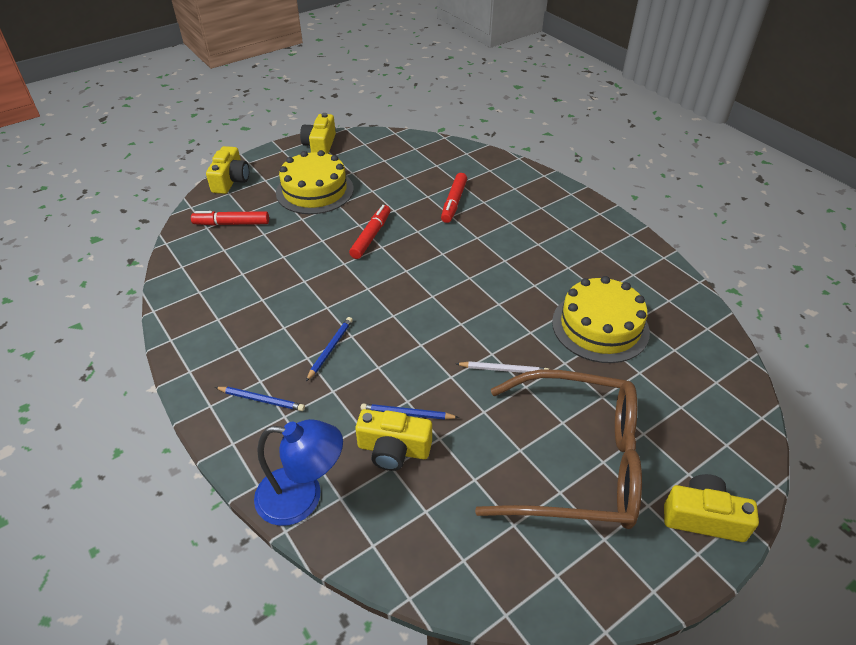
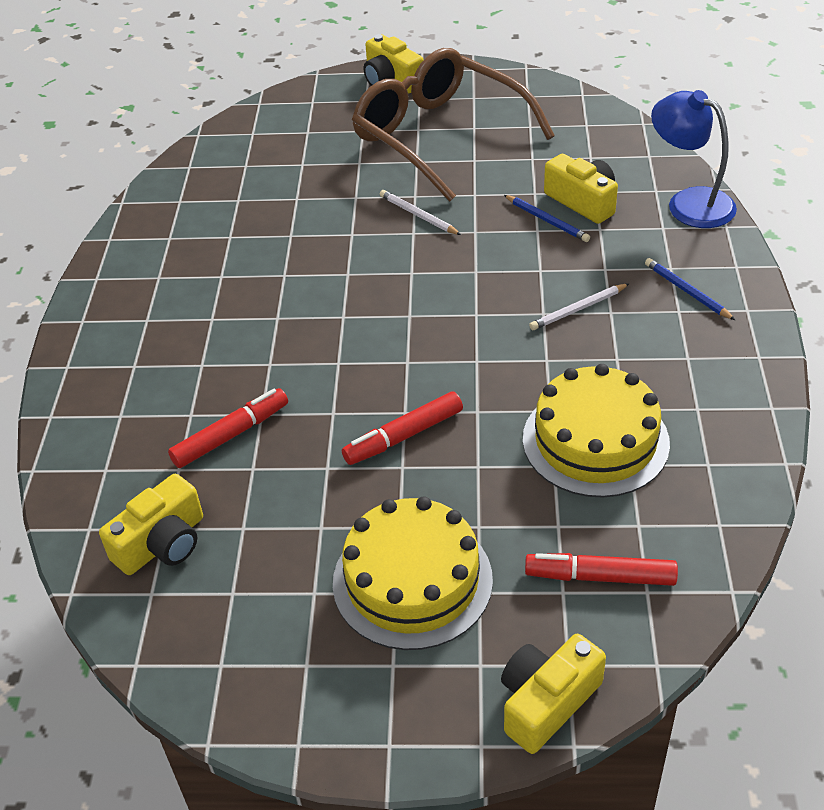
camera: 140 degrees left, 0 degrees up
(231, 223) = (600, 577): red marker -> red marker turned 150 degrees clockwise
(320, 145) = (305, 713): yellow camera -> yellow camera (162, 543)
(330, 349) = (578, 309): blue pencil -> white pencil
(600, 326) = (279, 209): yellow cake -> yellow cake (595, 441)

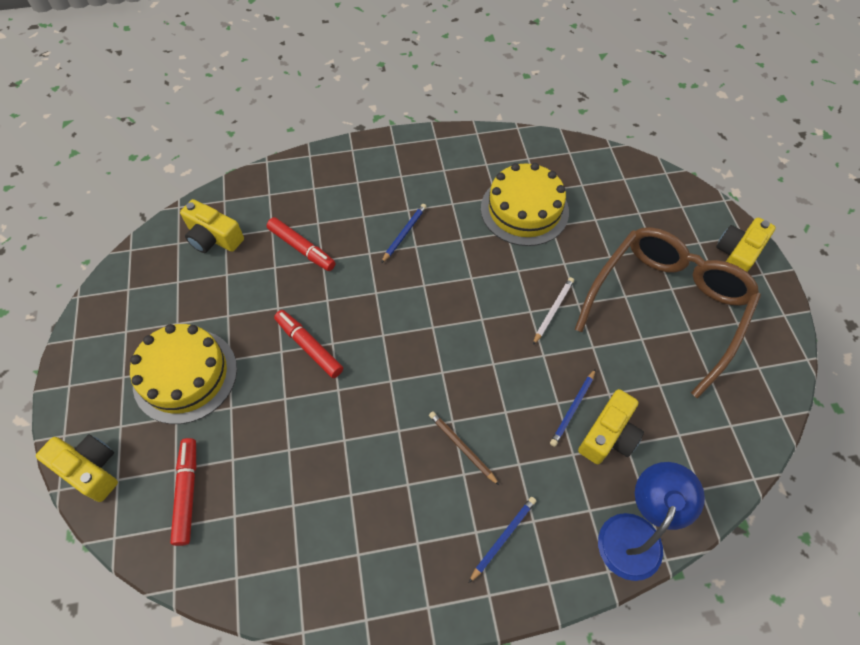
camera: 75 degrees right, 15 degrees up
(252, 326) = (404, 234): none -> blue pencil
(578, 309) = (462, 447): white pencil -> brown pencil
(595, 441) = (315, 476): yellow cake -> yellow cake (524, 210)

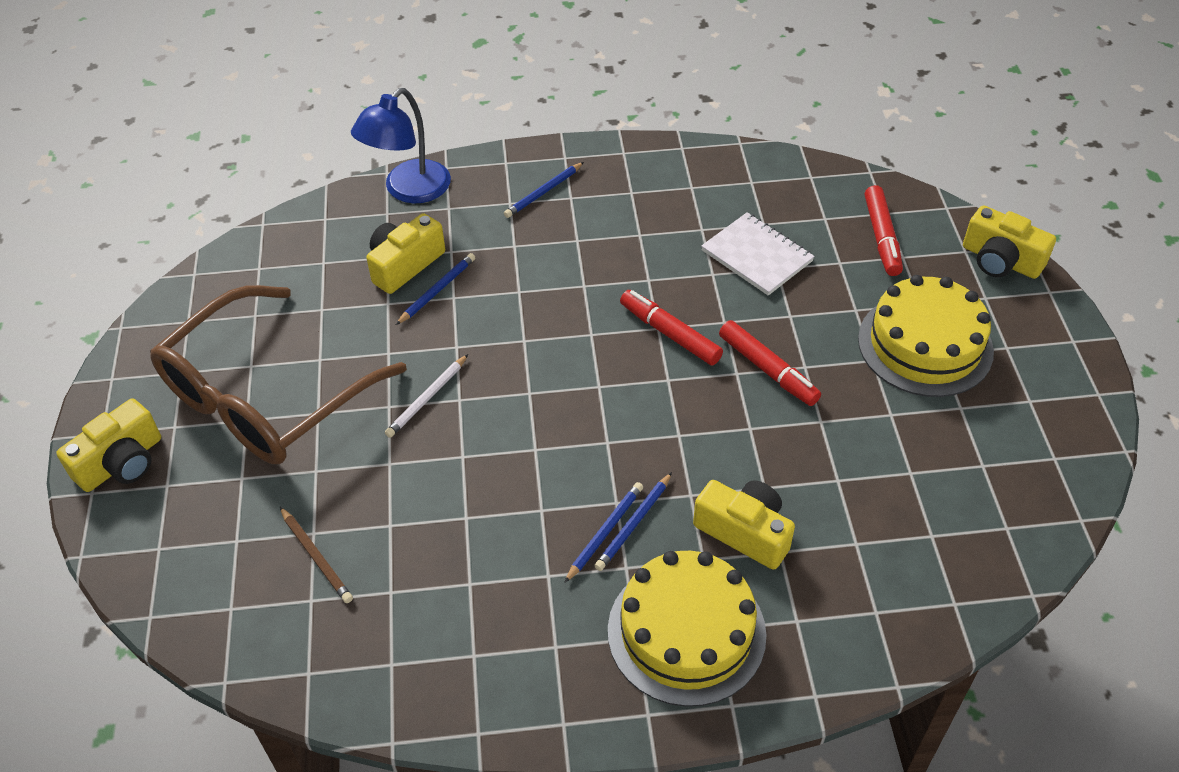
camera: 175 degrees left, 10 degrees down
(214, 237) = (950, 533): yellow camera -> yellow camera (744, 532)
(302, 248) = (800, 507): red marker -> red marker (670, 334)
(304, 463) = (757, 256): none -> white notebook
(421, 228) = (605, 532): none -> blue pencil
(462, 447) = (575, 261): brown pencil -> brown pencil (316, 557)
(524, 210) = (426, 556): yellow cake -> yellow cake (686, 632)

